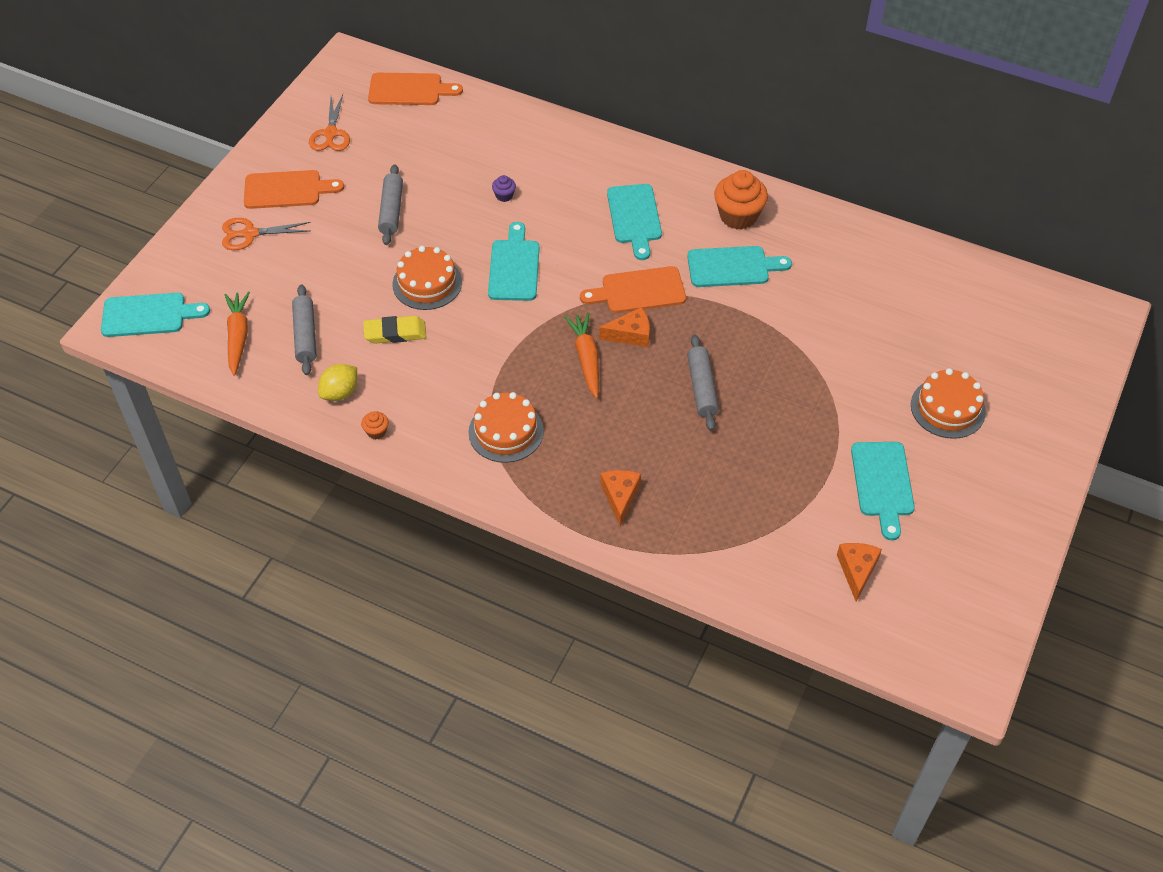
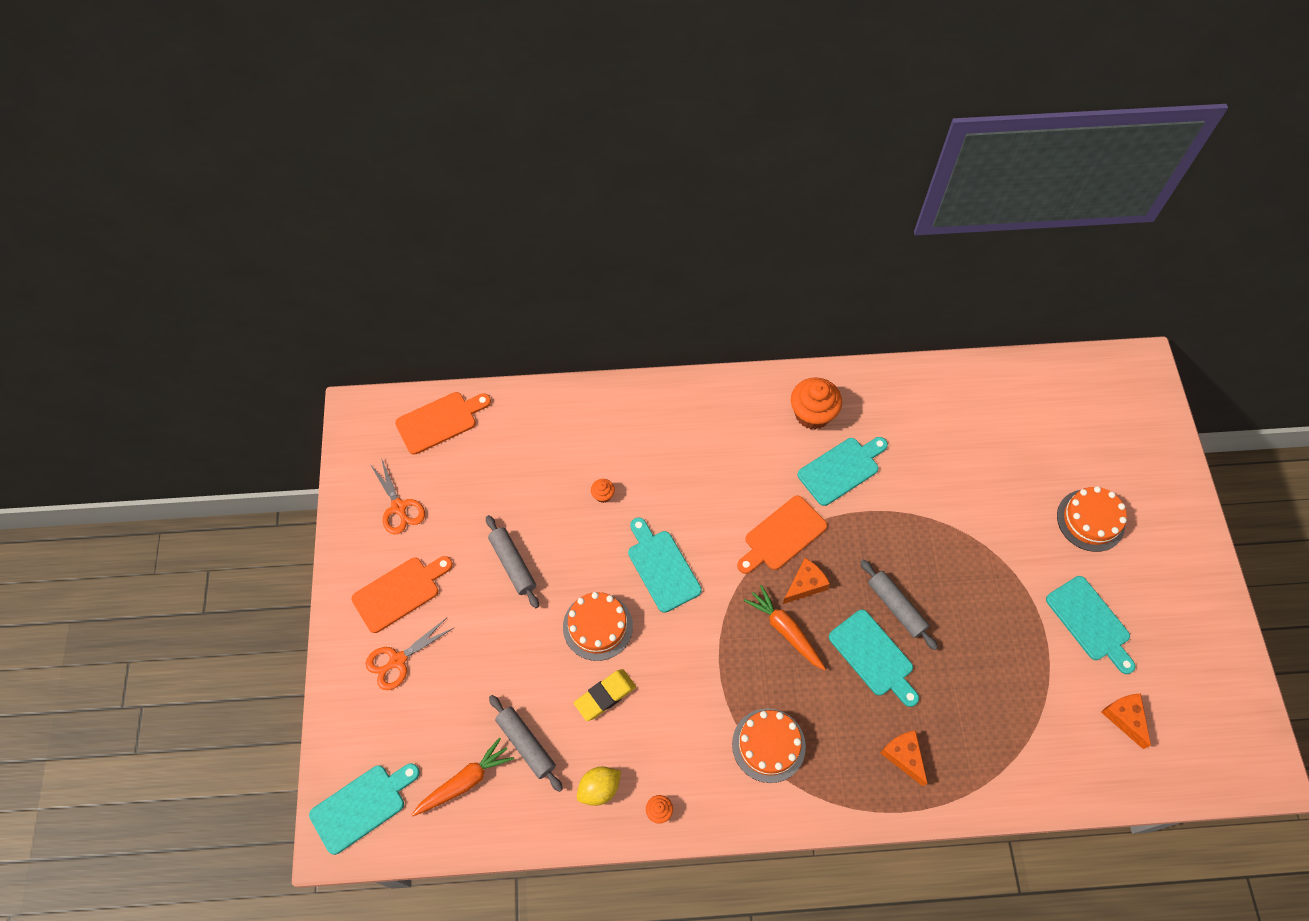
camera: 30 degrees left, 10 degrees up
(238, 337) = (464, 781): orange carrot -> orange carrot turned 90 degrees clockwise
(340, 393) = (599, 788): yellow lemon -> yellow lemon turned 45 degrees clockwise
(504, 196) = (603, 495): purple cupcake -> orange cupcake
(634, 217) = (729, 460): turquoise cutting board -> turquoise cutting board (873, 656)

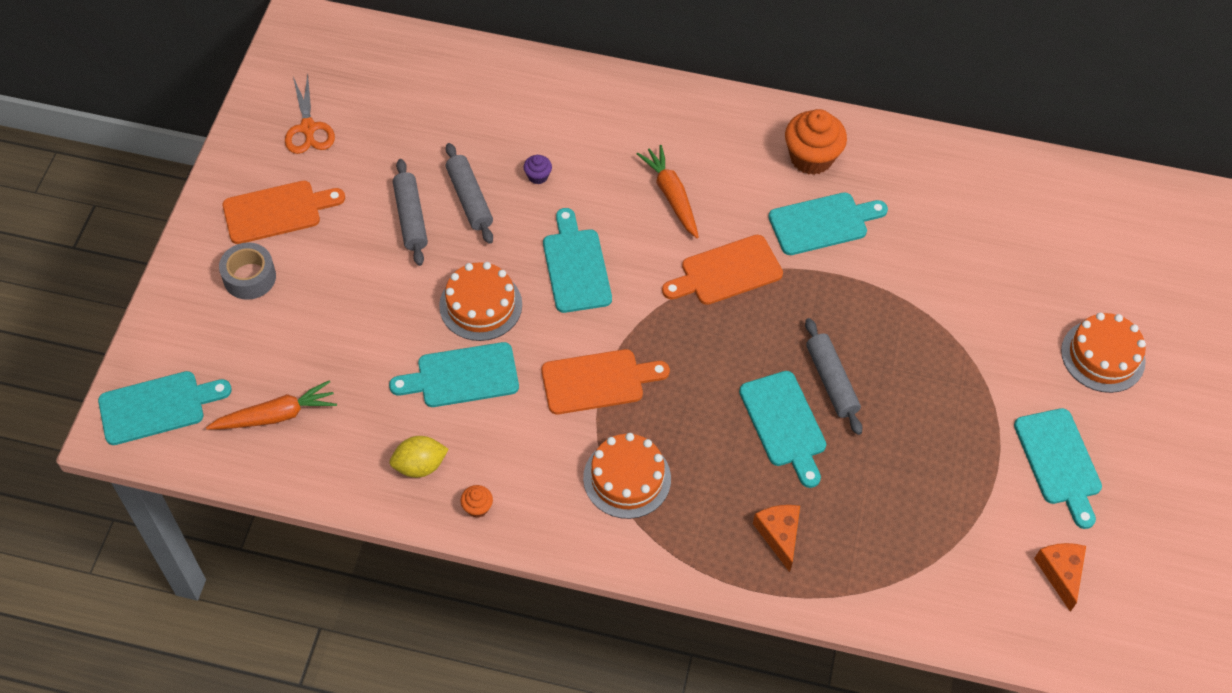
camera: 15 degrees right, 5 degrees down
(398, 660) = (249, 277): orange scissors -> grey tape
(440, 421) = (385, 55): orange cutting board -> orange cutting board (598, 381)
(526, 744) = (356, 399): grey rolling pin -> grey rolling pin (469, 199)
(603, 495) = (538, 176): orange cupcake -> purple cupcake
(605, 696) = (462, 376): yellow eraser -> turquoise cutting board
(785, 630) = (692, 368): orange carrot -> orange carrot (671, 196)
(805, 585) = (733, 329): orange cheese -> none

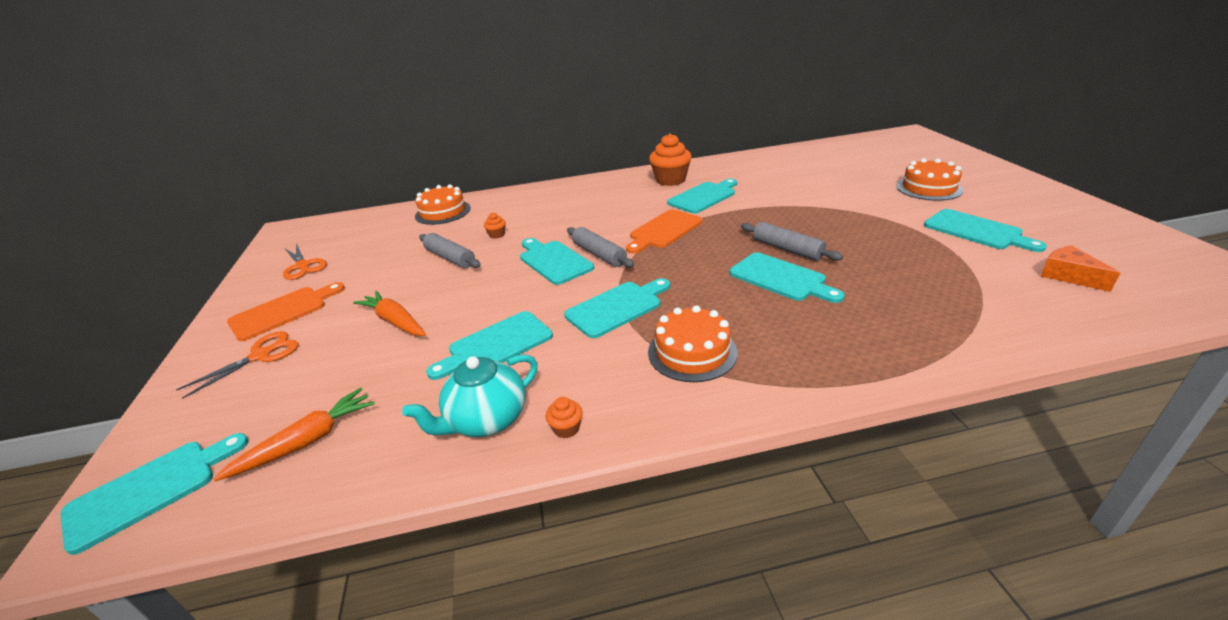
camera: 20 degrees left, 25 degrees down
(249, 277) = (260, 356): grey tape -> orange scissors
(411, 218) = (406, 280): grey rolling pin -> grey rolling pin (599, 254)
(420, 465) = (486, 420): yellow lemon -> turquoise teapot
(480, 305) = (489, 302): orange cake -> orange cake (443, 212)
(538, 176) = (497, 235): purple cupcake -> orange cupcake
(598, 381) = (617, 307): orange cutting board -> turquoise cutting board
(671, 196) = (597, 215): orange carrot -> orange carrot (395, 321)
(779, 535) = (852, 336): orange cheese -> none

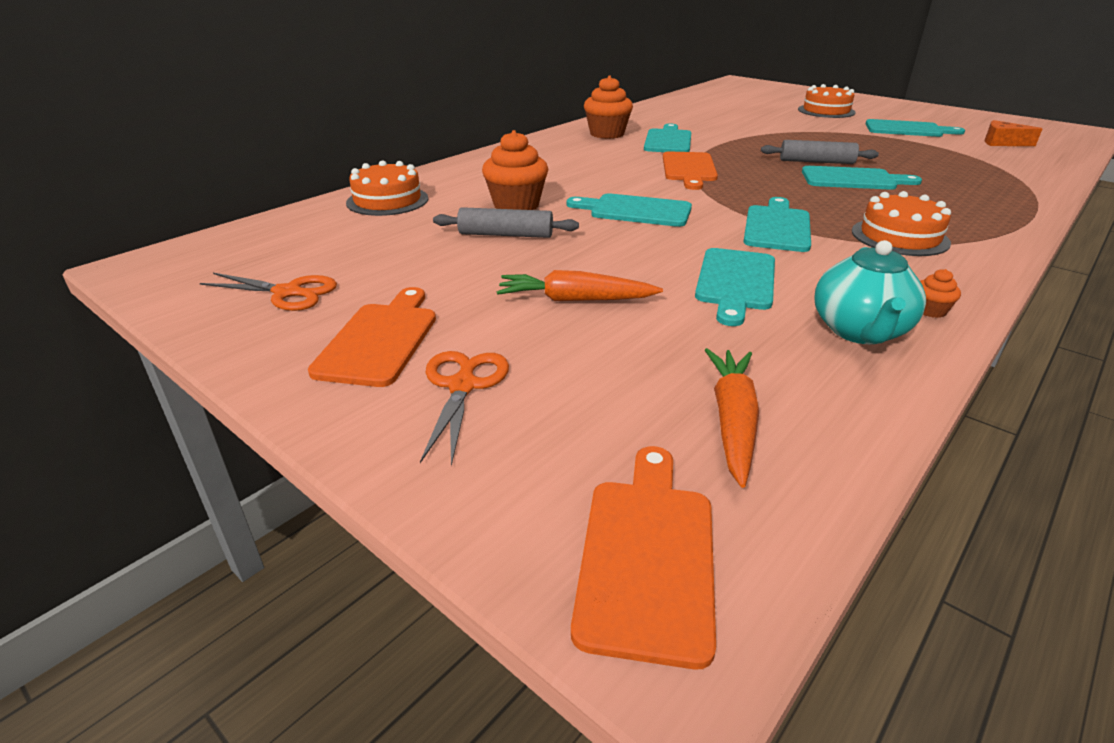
camera: 40 degrees left, 0 degrees up
(150, 490) = (647, 555): turquoise cutting board -> orange cutting board
(497, 235) = (516, 205): orange cupcake -> orange cupcake, size x2.19
(599, 254) = (670, 196): grey rolling pin -> none

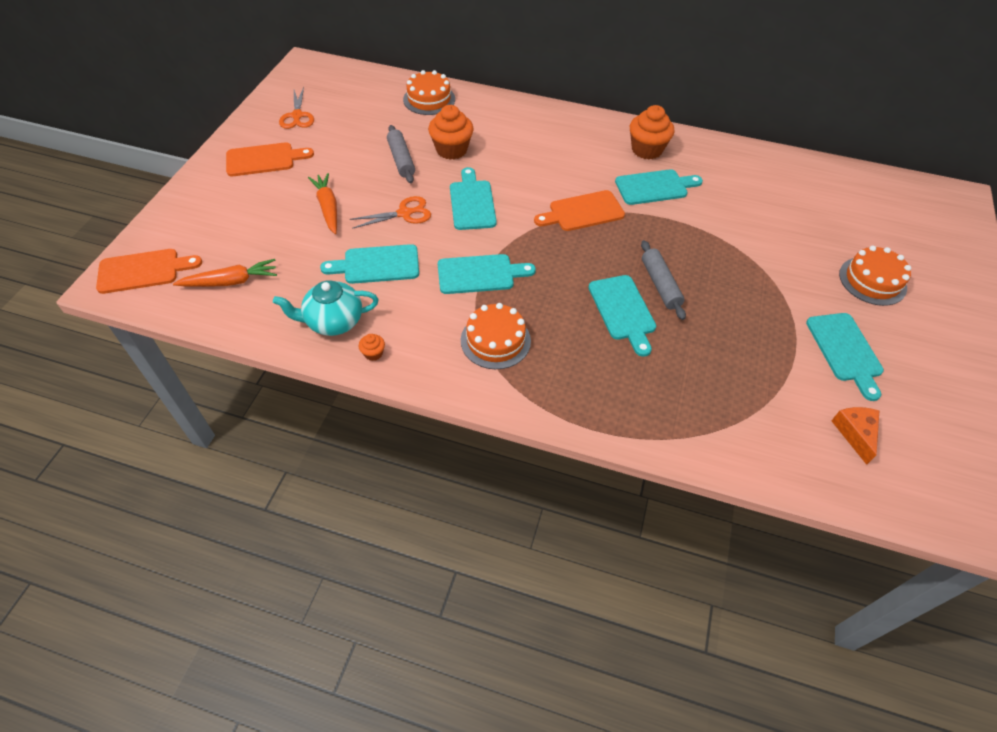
camera: 65 degrees right, 20 degrees up
(463, 386) = (234, 196): orange scissors -> orange scissors (404, 213)

